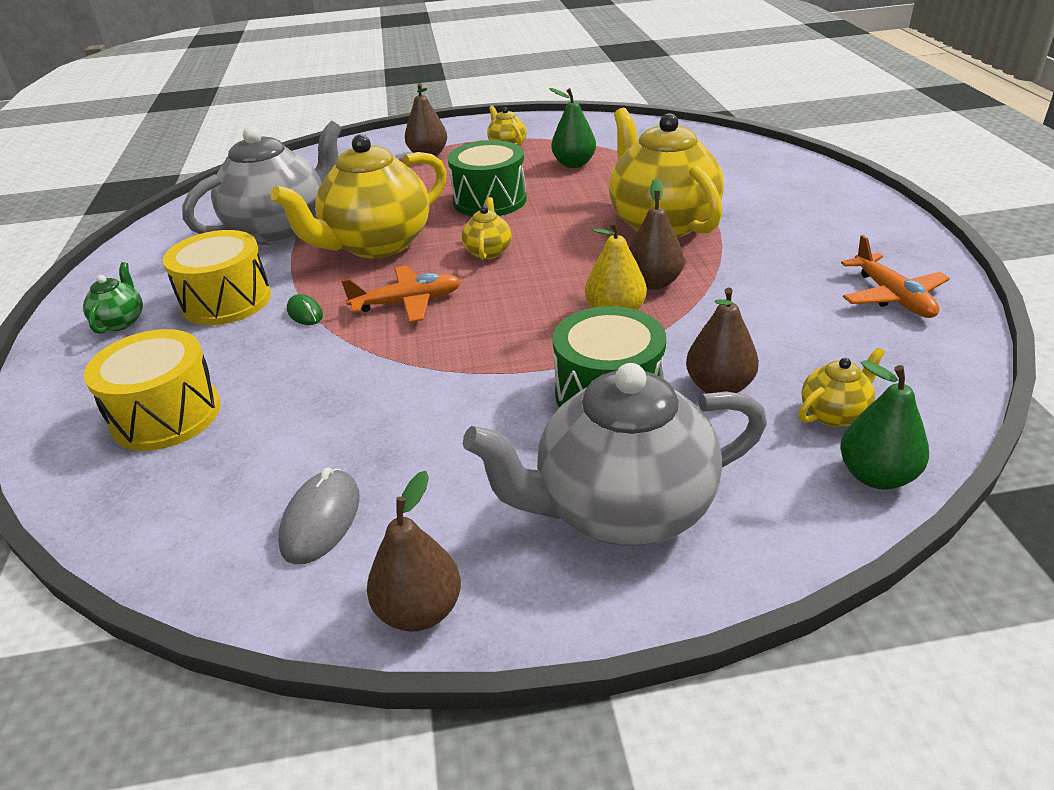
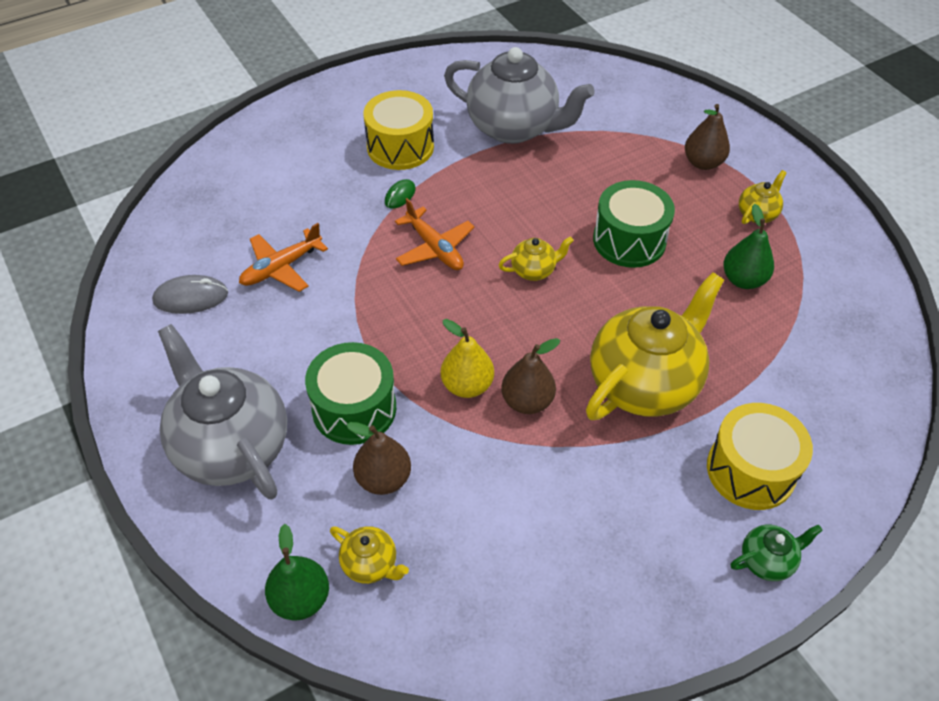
camera: 65 degrees right, 15 degrees up
(121, 322) = (356, 108): green teapot -> green teapot (767, 561)
(166, 415) = (266, 182): yellow drum -> yellow drum (750, 470)
(377, 245) = (515, 195): yellow teapot -> none
(419, 610) = (130, 370): brown pear -> none
(893, 297) = (575, 600): orange plane -> orange plane (281, 268)

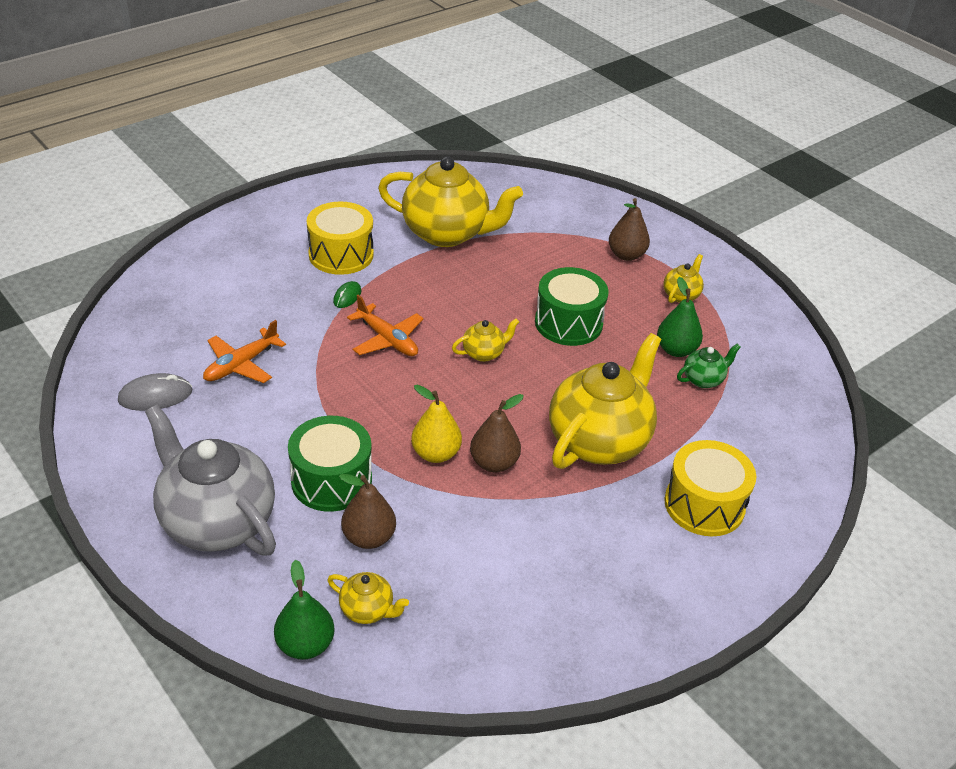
camera: 10 degrees left, 10 degrees down
(513, 128) = (447, 233): grey teapot -> yellow teapot
(767, 561) = (728, 576): green teapot -> green teapot (703, 379)

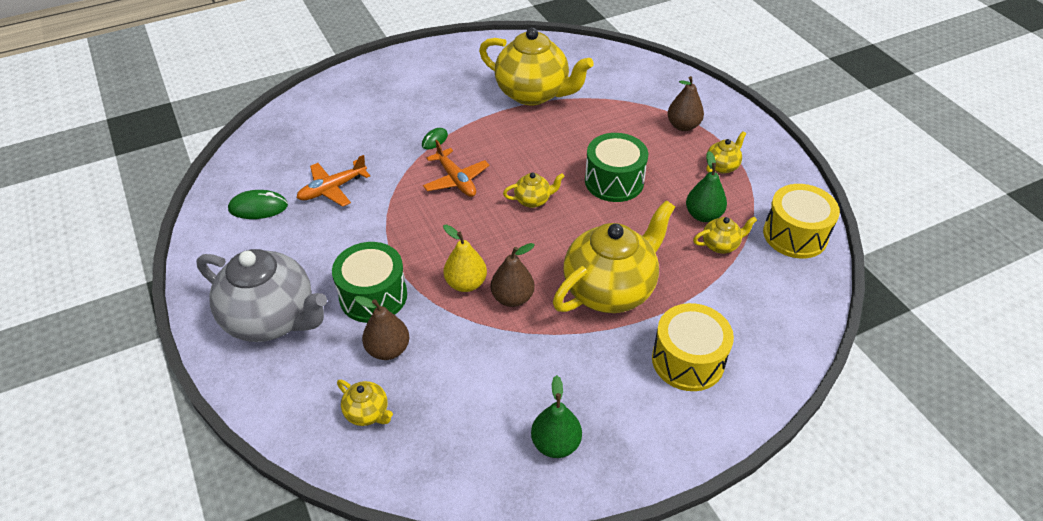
camera: 15 degrees right, 5 degrees up
(155, 396) = (258, 207): grey mouse -> green mouse
(217, 521) = (272, 319): grey teapot -> grey teapot turned 150 degrees clockwise
(305, 645) = (308, 435): green pear -> green pear (555, 444)
(341, 254) = (440, 104): yellow drum -> yellow drum (795, 235)
(703, 379) = (720, 245): green teapot -> yellow teapot

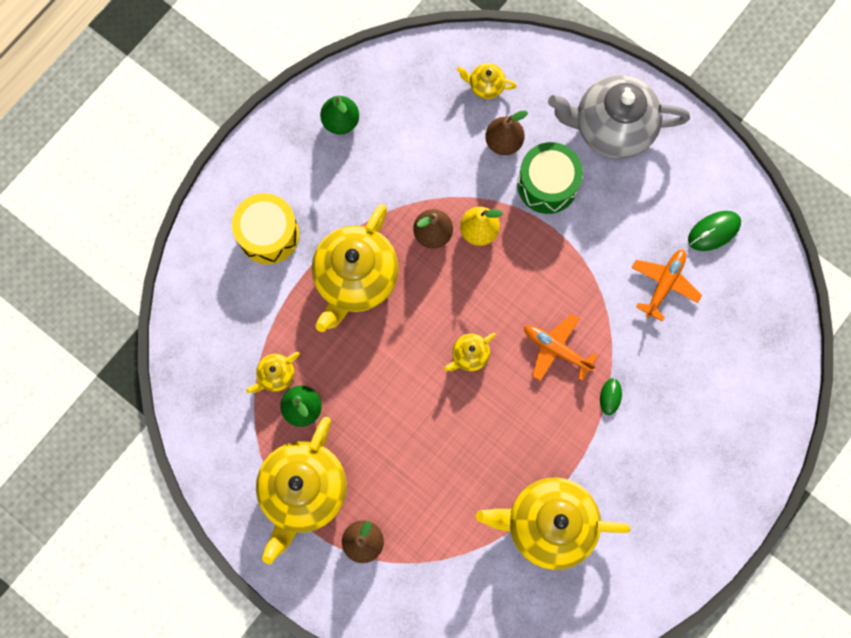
camera: 155 degrees right, 30 degrees up
(614, 181) = (403, 418): green drum -> none
(722, 166) = (303, 491): yellow teapot -> yellow teapot, size x2.29
(795, 235) = (211, 420): yellow drum -> none

